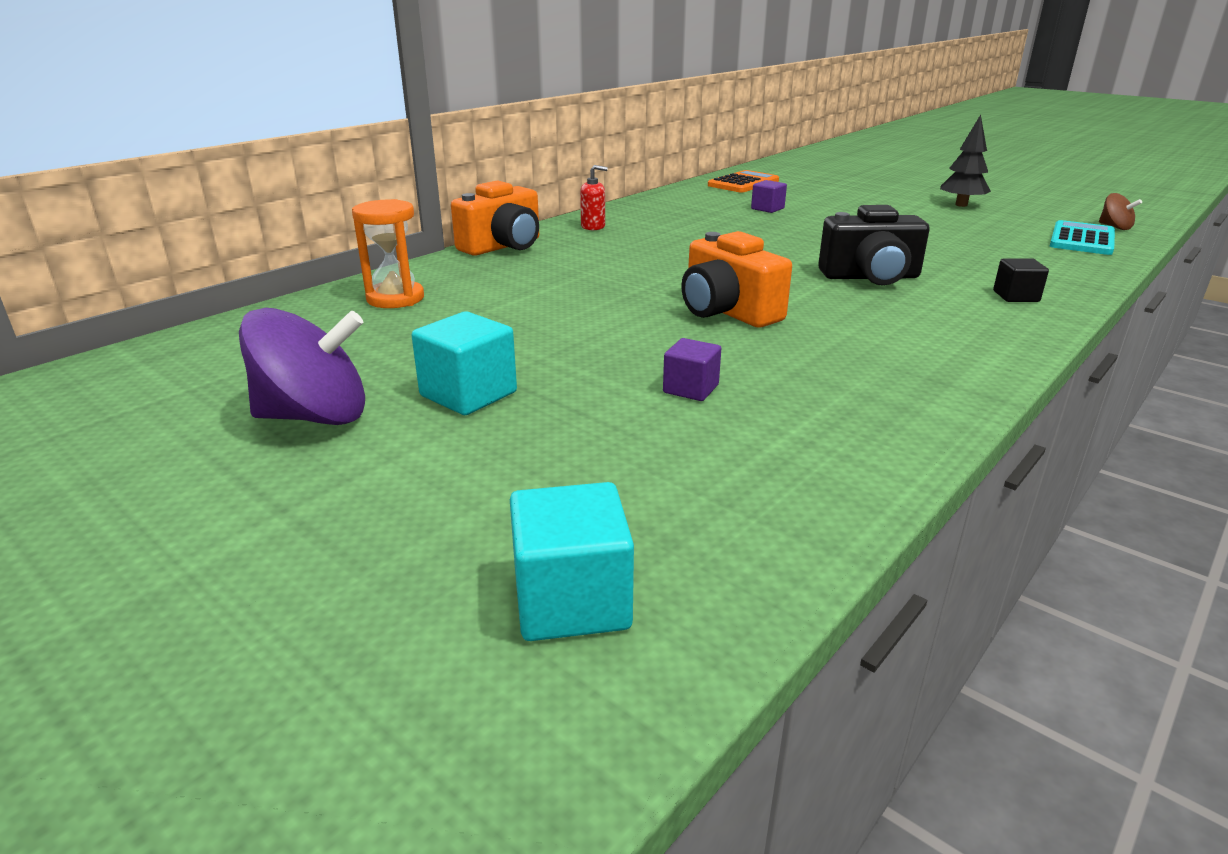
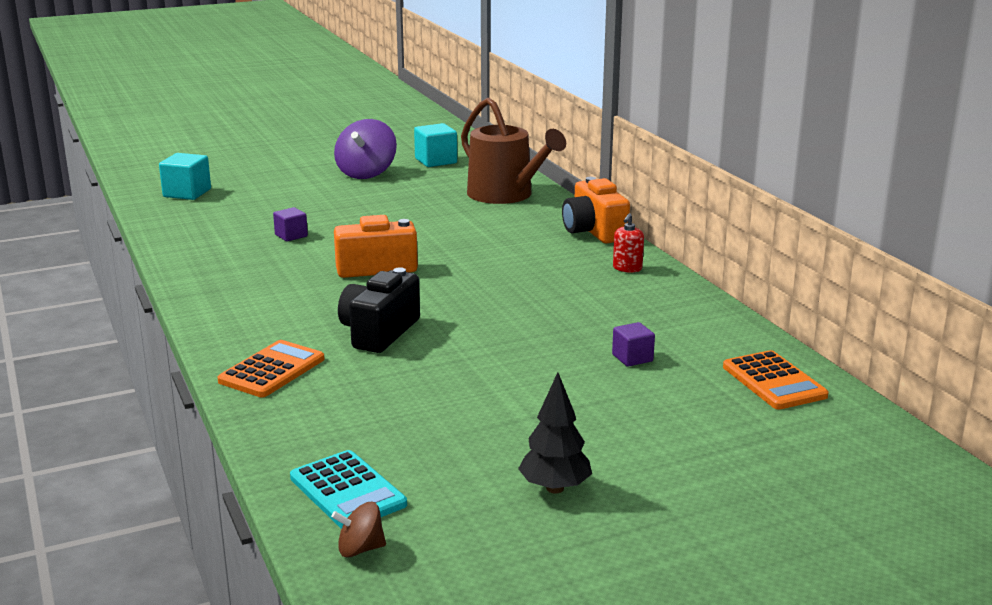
camera: 115 degrees right, 5 degrees down
(395, 298) = (505, 195): orange hourglass -> brown watering can
(468, 394) = (350, 197): turquoise cube -> turquoise cube (436, 161)
(1016, 296) = (272, 370): black cube -> orange calculator

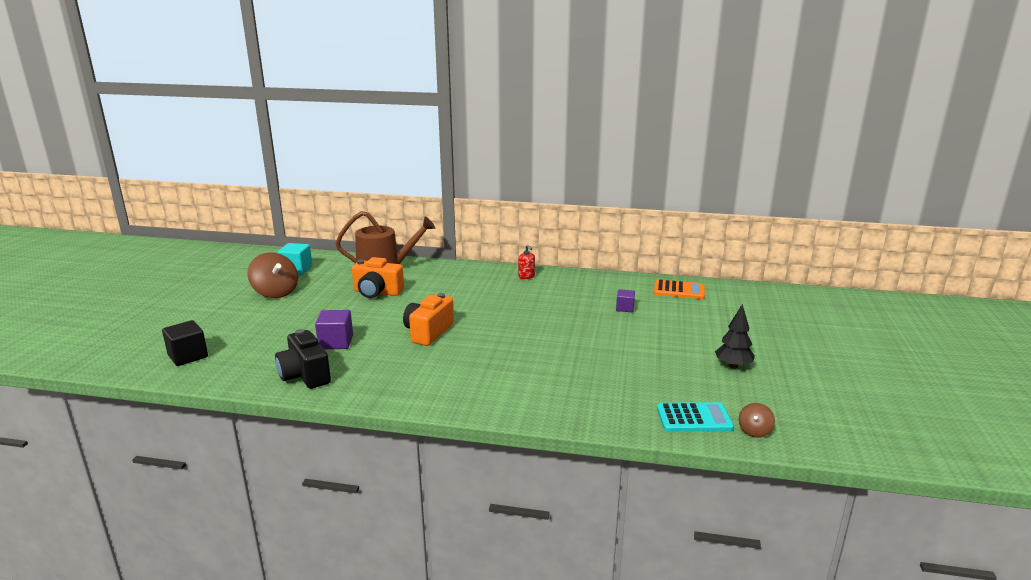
camera: 55 degrees left, 0 degrees up
(187, 193) = (188, 356): turquoise cube -> black cube
(272, 370) = (528, 401): orange calculator -> none
(291, 236) = (336, 342): purple cube -> purple cube, size x1.59
(366, 173) = (275, 292): purple spinning top -> brown spinning top
(379, 332) = (518, 357): black camera -> black camera (305, 375)
(594, 231) = (471, 268): orange camera -> orange camera (377, 292)

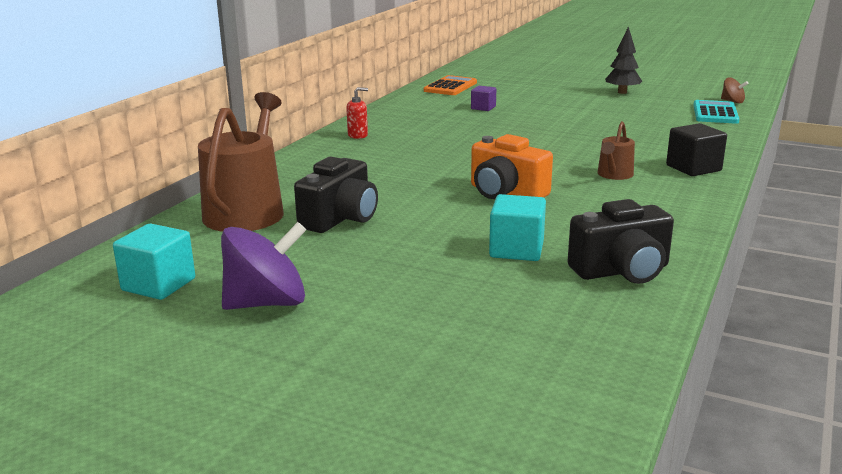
camera: 75 degrees left, 0 degrees up
(188, 356) = (530, 382): black cube -> black cube (693, 168)
(275, 292) = (267, 303): brown spinning top -> purple spinning top
(336, 342) = (516, 249): purple cube -> turquoise cube
(377, 292) = (340, 218): orange camera -> black camera
(477, 368) = (614, 175): none -> brown watering can

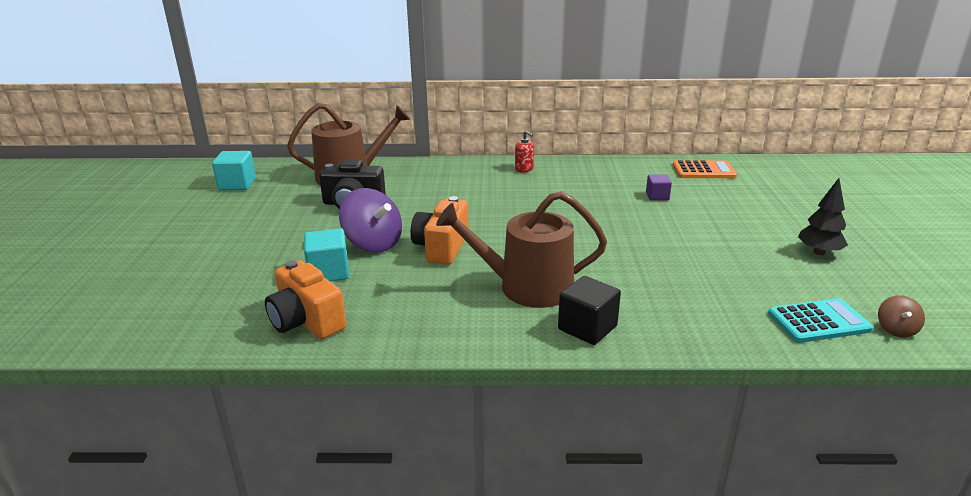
camera: 65 degrees right, 5 degrees up
(267, 303) = (221, 215): purple spinning top -> purple spinning top (373, 243)
(614, 175) = (526, 287): brown watering can -> brown watering can, size x2.03
(622, 271) = (306, 321): black camera -> orange camera

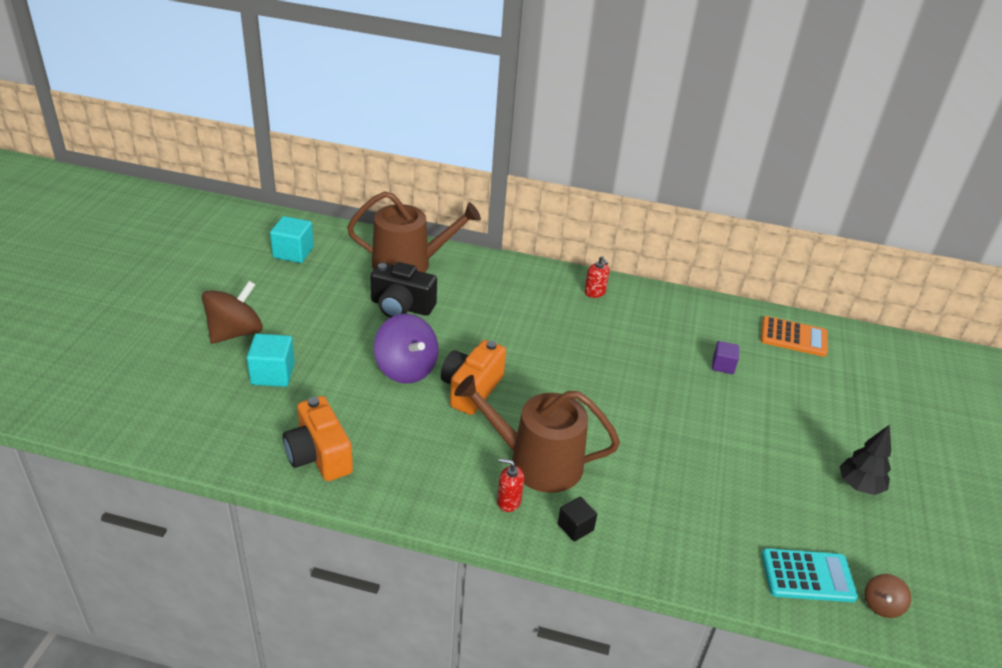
camera: 10 degrees right, 10 degrees up
(192, 245) = (235, 332): none -> brown spinning top
(329, 272) = (354, 398): turquoise cube -> turquoise cube (273, 374)
(513, 320) = (508, 501): none -> red soap dispenser
(587, 328) = (575, 527): black cube -> black cube, size x0.63

